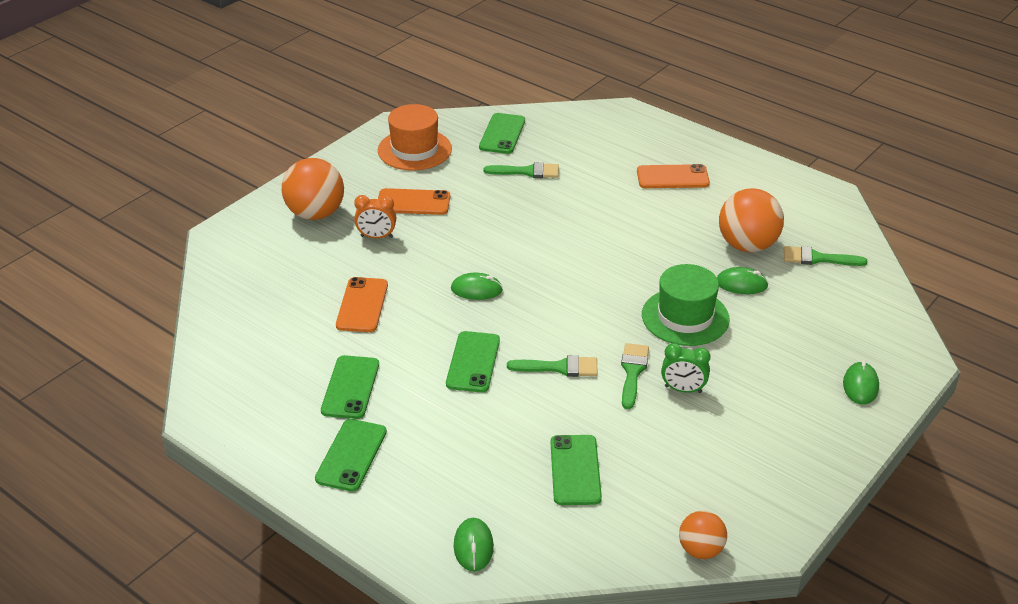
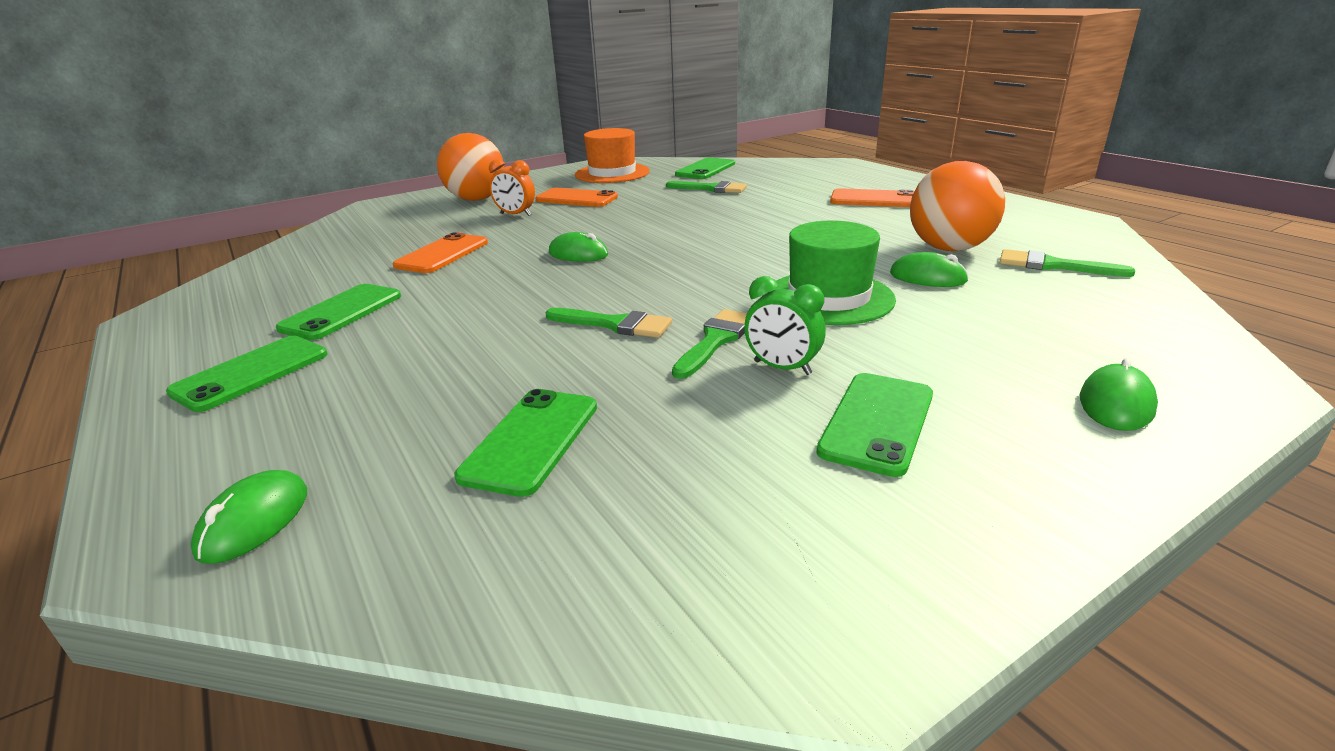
camera: 20 degrees right, 10 degrees down
(473, 362) = (509, 307): green phone -> green phone (877, 422)
(700, 550) = (665, 630): orange ball -> none

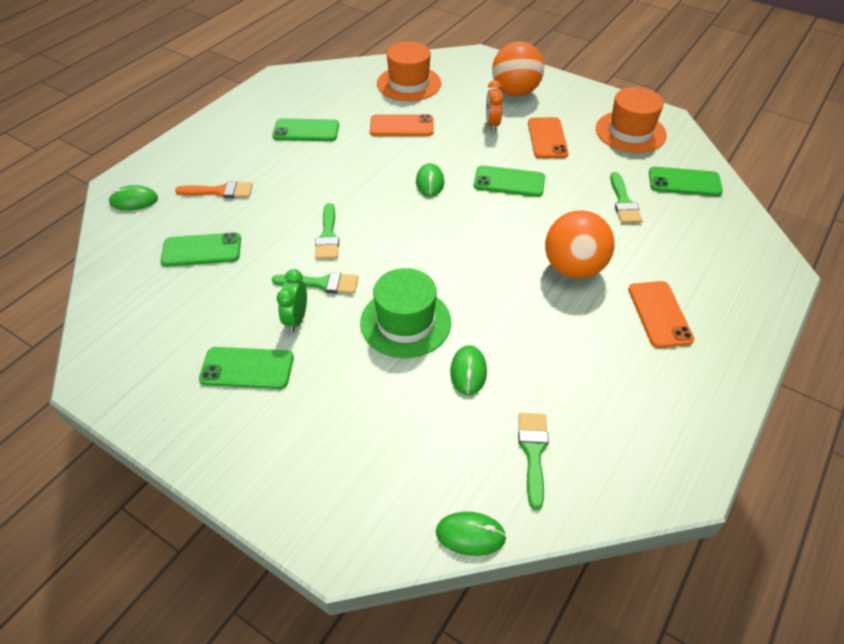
camera: 65 degrees right, 20 degrees up
(251, 373) = (235, 138): green phone -> green phone (509, 182)
(360, 240) = (409, 83): none -> orange hat
(382, 404) = (220, 191): none -> orange brush
(949, 248) = (542, 380): orange ball -> orange ball (573, 268)
(1116, 403) = (296, 476): green mouse -> green mouse (470, 535)

